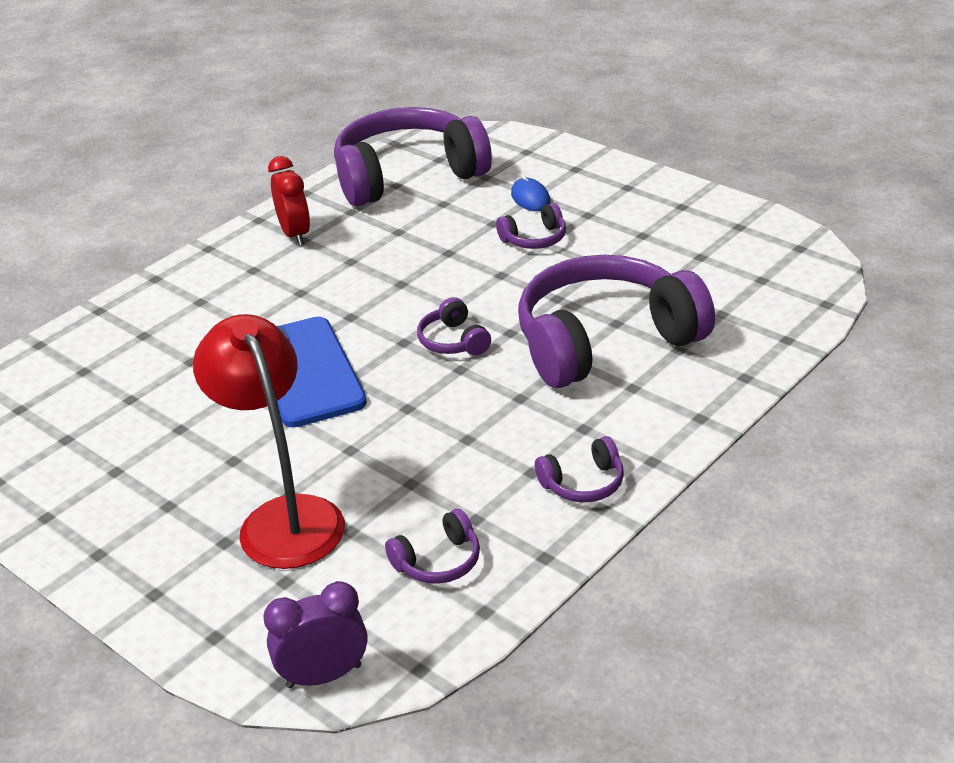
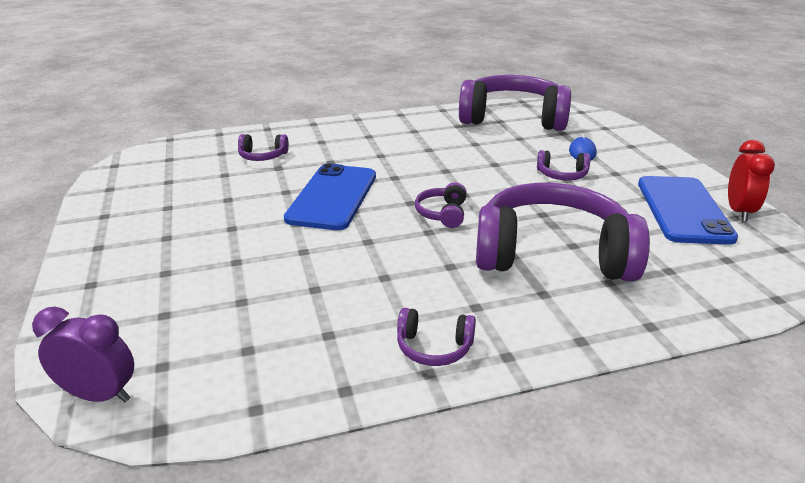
camera: 30 degrees right, 5 degrees down
(284, 517) = (215, 274): red lamp -> none
(295, 234) = (412, 127): red clock -> red clock (739, 211)
(438, 561) = (269, 352): purple headphones -> purple headphones (262, 156)
(687, 237) = (683, 210): none -> blue phone

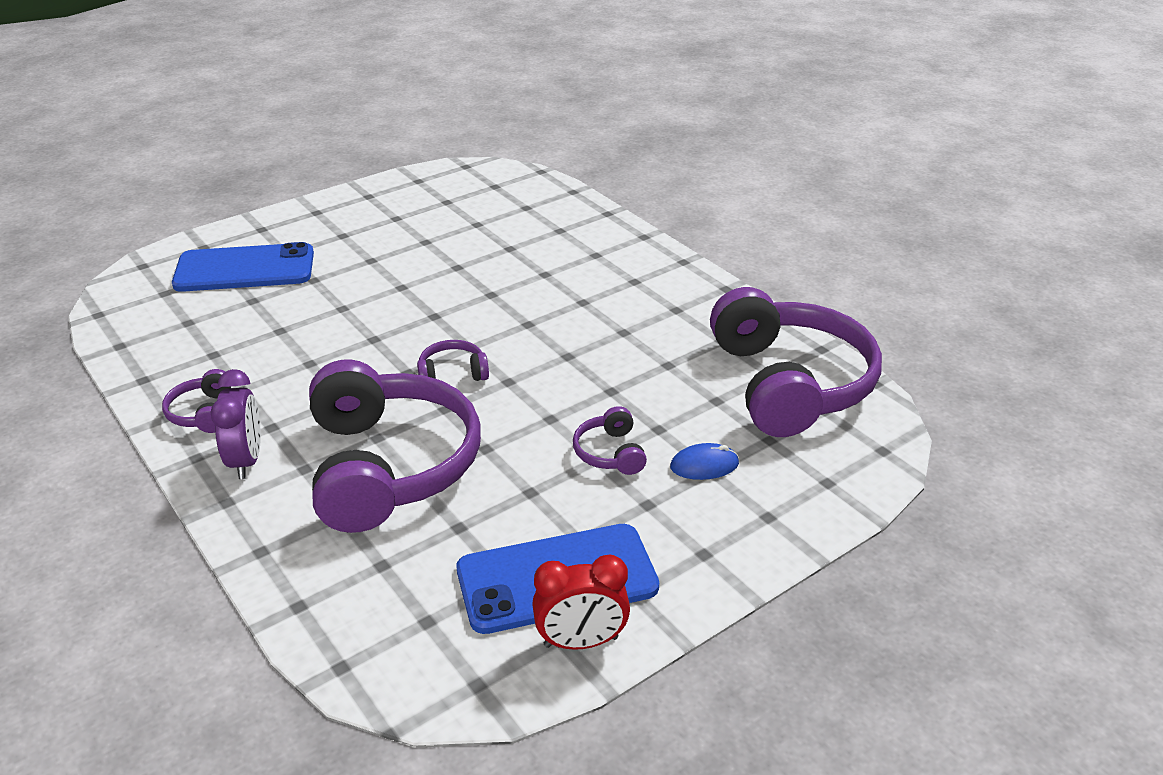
camera: 70 degrees right, 5 degrees up
(99, 395) = (131, 280): purple clock -> purple clock (246, 460)
(262, 156) = (532, 231): purple headphones -> none
(333, 197) = (458, 296): blue phone -> blue phone (245, 269)

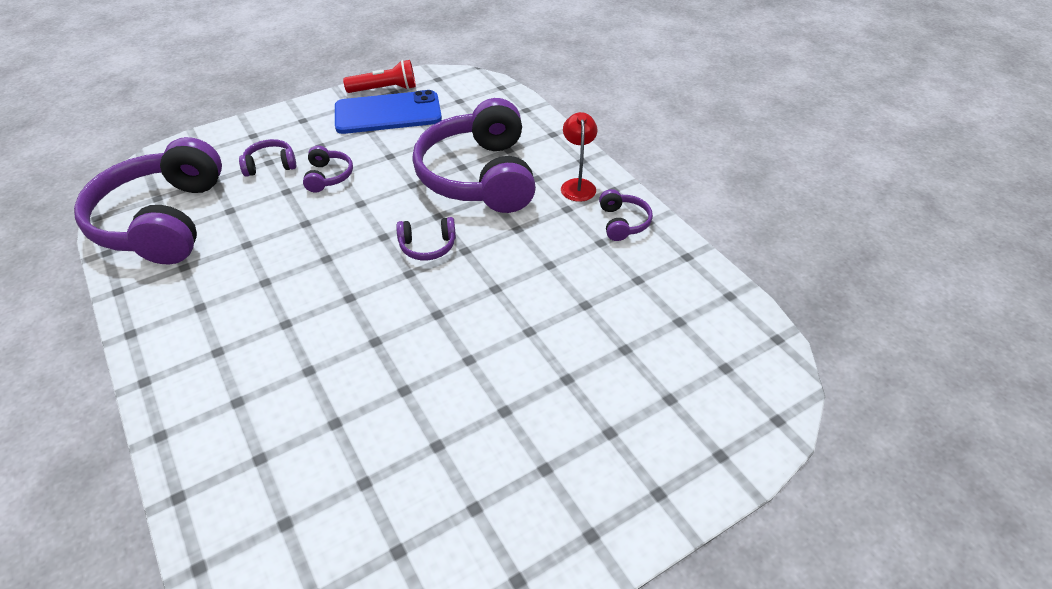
camera: 175 degrees left, 10 degrees up
(245, 269) = (651, 403): blue phone -> none
(246, 460) = (577, 185): purple clock -> red lamp
(581, 642) = (385, 89): red clock -> red flashlight
(704, 465) = (270, 165): blue mouse -> purple headphones

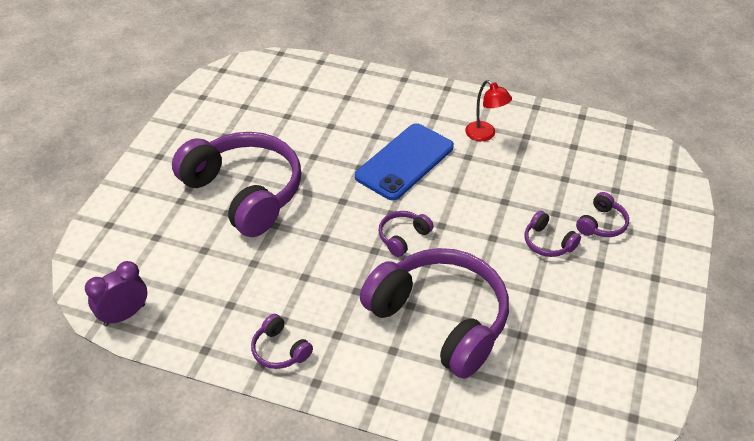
camera: 140 degrees right, 0 degrees up
(163, 221) = (589, 148): purple headphones -> purple headphones (244, 193)
(385, 89) = (654, 363): red flashlight -> none
(388, 113) = (604, 335): blue phone -> blue phone (404, 162)
(577, 185) = (351, 366): red lamp -> red lamp (485, 135)
(749, 328) = (124, 315): none -> purple clock

